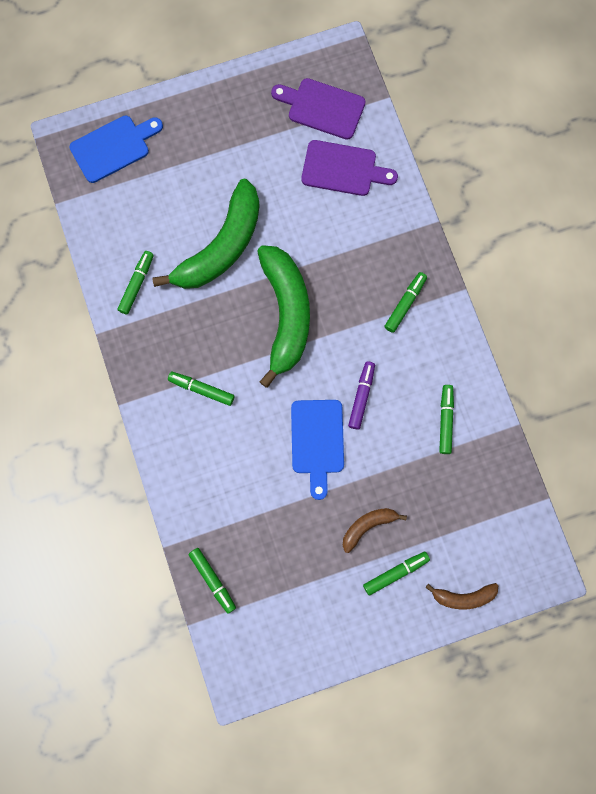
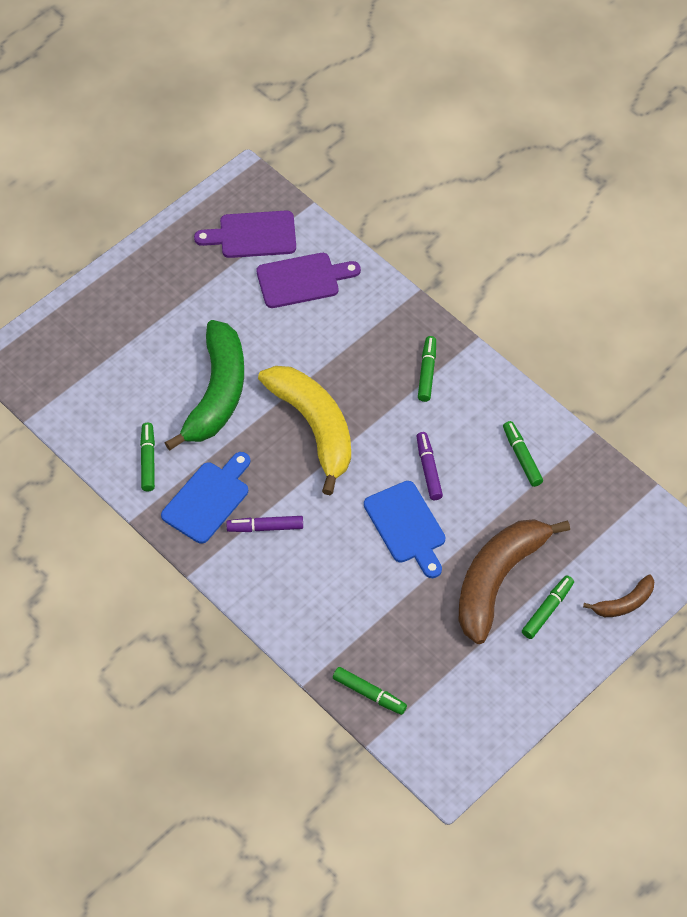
camera: 25 degrees left, 20 degrees down
(113, 147) = (59, 348): blue cutting board -> blue cutting board (208, 499)
(202, 389) = (265, 527): green marker -> purple marker
(286, 314) = (314, 427): green banana -> yellow banana
(368, 526) = (497, 580): brown banana -> brown banana, size x2.12

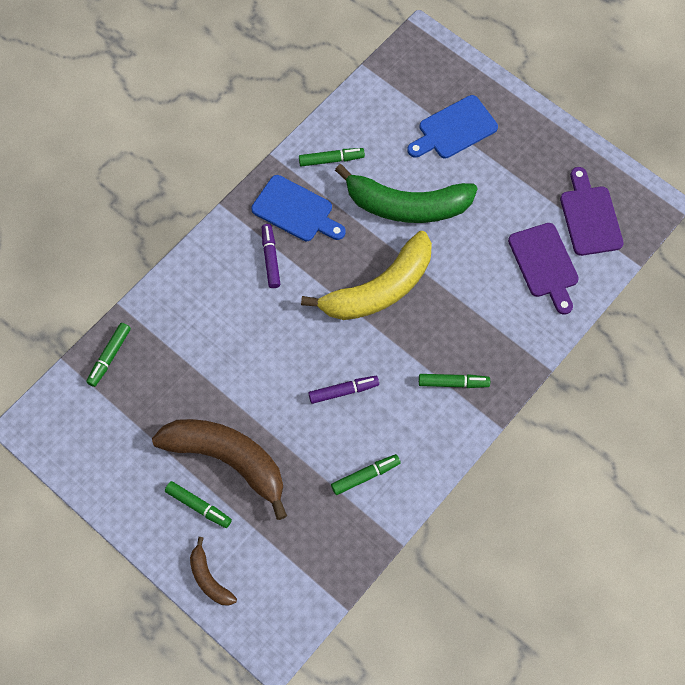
camera: 85 degrees right, 10 degrees up
(407, 526) = (280, 376): blue cutting board -> blue cutting board (454, 129)

